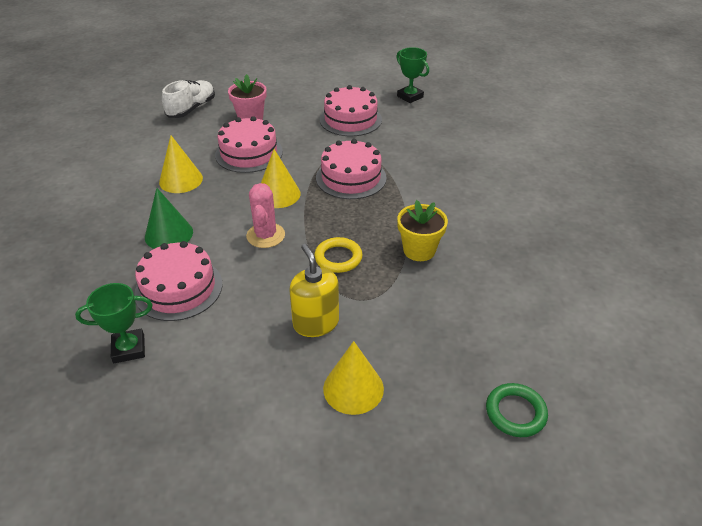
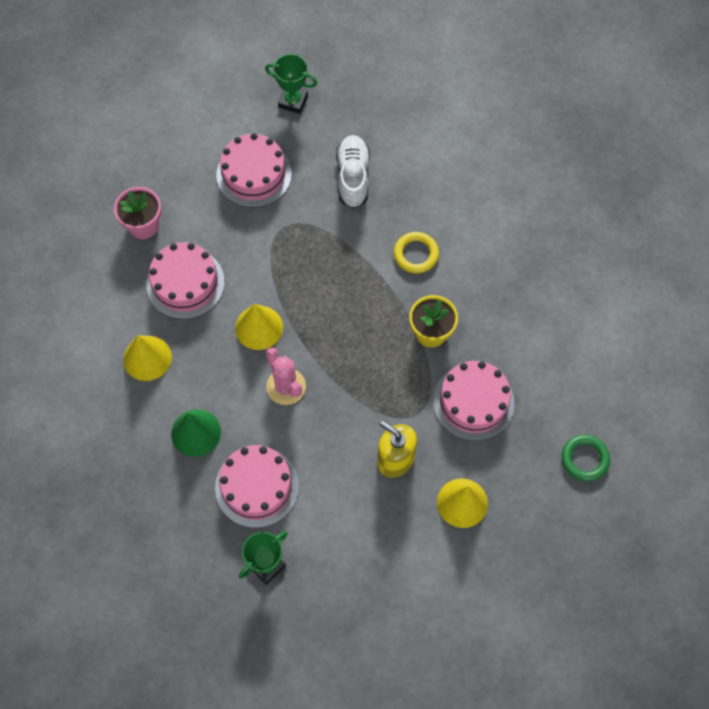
camera: 30 degrees left, 25 degrees up
(191, 109) = (64, 243): white shoe -> white shoe (353, 177)
(338, 258) = (368, 379): yellow ring -> yellow ring (416, 254)
(351, 177) = (313, 267): pink cake -> pink cake (473, 402)

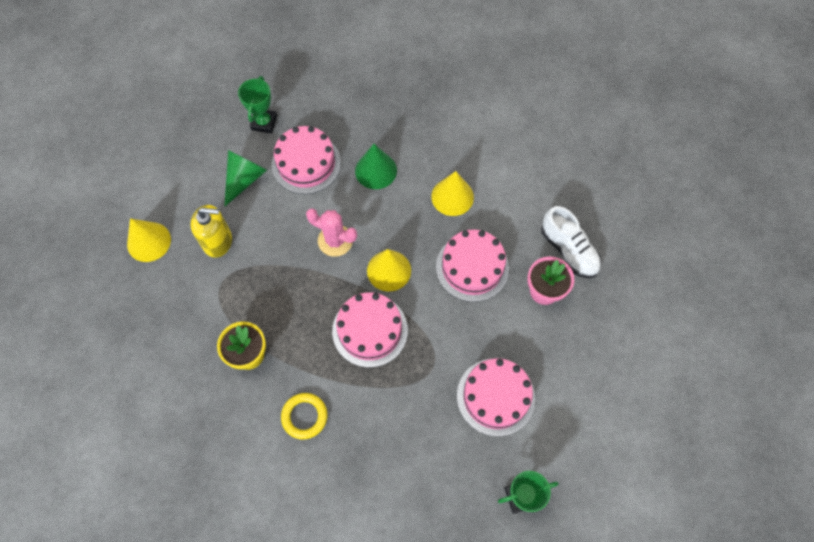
camera: 145 degrees right, 0 degrees up
(328, 510) = (245, 179): none -> green cone
(353, 177) = (409, 454): white shoe -> white shoe (568, 250)
(473, 402) = (181, 320): pink cake -> pink cake (370, 330)
(584, 459) = (66, 331): green ring -> none

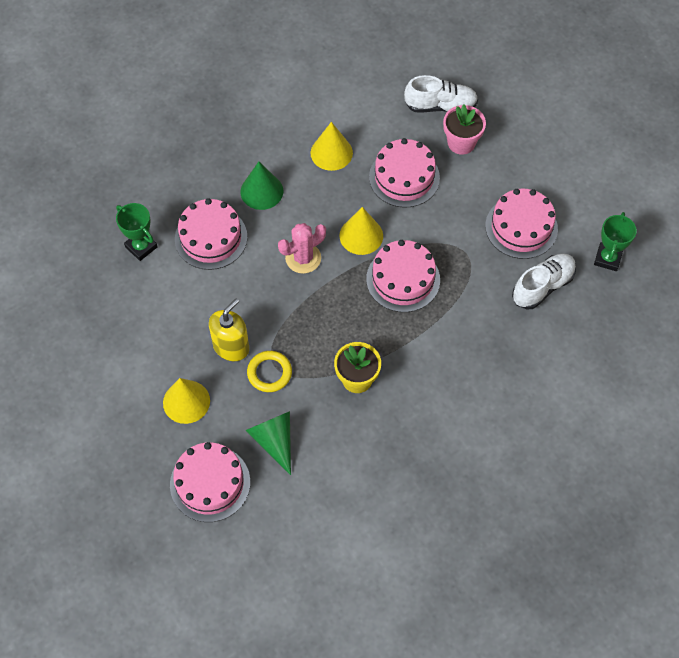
camera: 55 degrees left, 5 degrees down
(87, 305) = (210, 483): none -> pink cake
(245, 179) = (186, 293): green cone -> green cone (274, 440)
(304, 416) = (441, 367): yellow ring -> yellow ring (269, 373)
(447, 454) = (542, 286): none -> white shoe

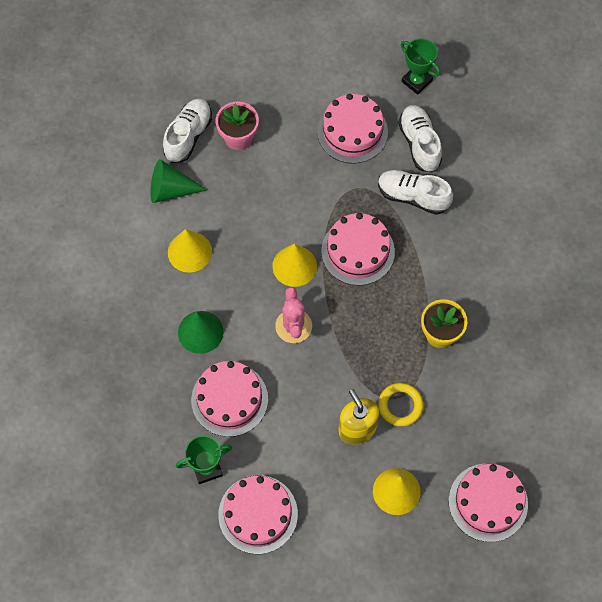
camera: 65 degrees left, 5 degrees up
(274, 440) = (470, 429): green cone -> green cone (171, 190)
(404, 177) = (250, 202): pink cake -> pink cake (258, 514)
(484, 302) = (413, 196): none -> white shoe

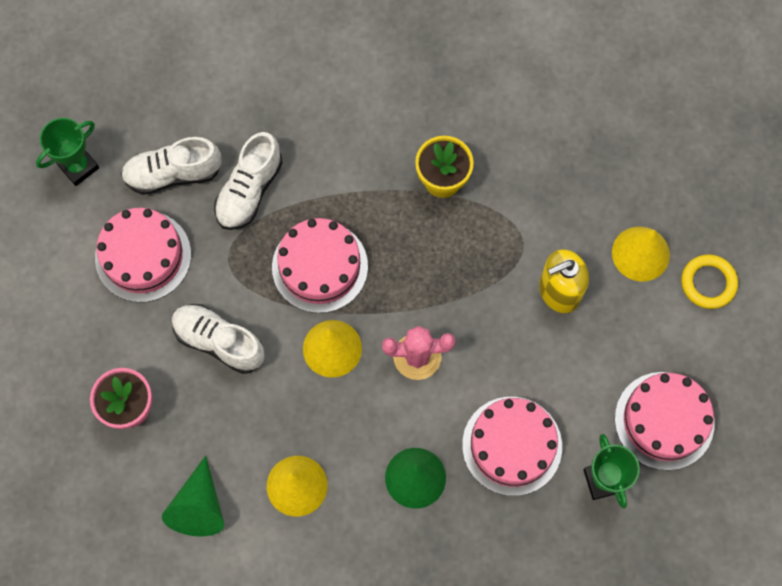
camera: 85 degrees left, 5 degrees up
(188, 136) = (117, 477): white shoe -> white shoe (219, 342)
(400, 405) = (533, 237): yellow ring -> yellow ring (708, 283)
(488, 502) = (657, 153): pink cake -> none

